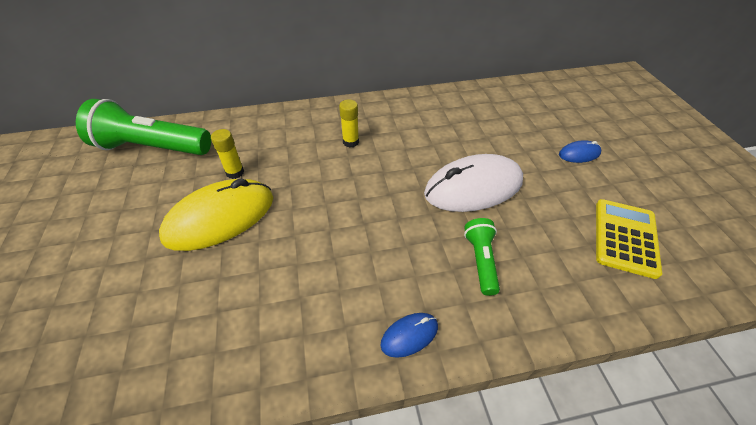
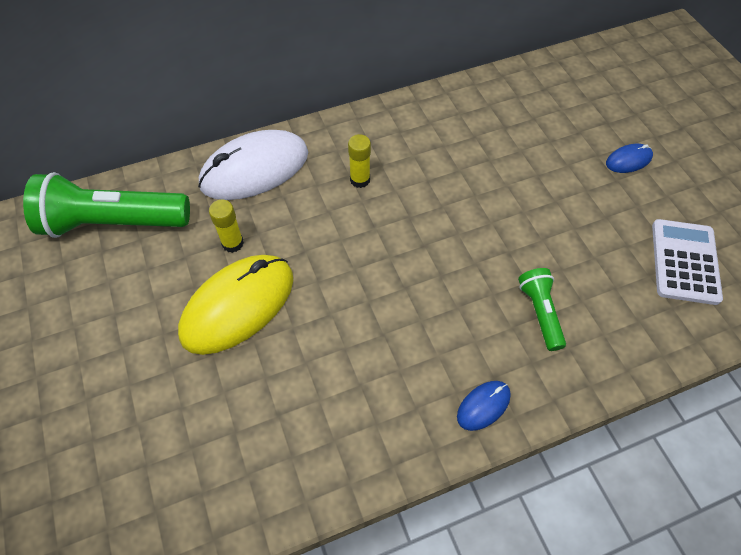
camera: 10 degrees left, 10 degrees up
(473, 187) = (517, 223): white mouse -> white mouse (255, 169)
(625, 237) = (684, 262): yellow calculator -> white calculator

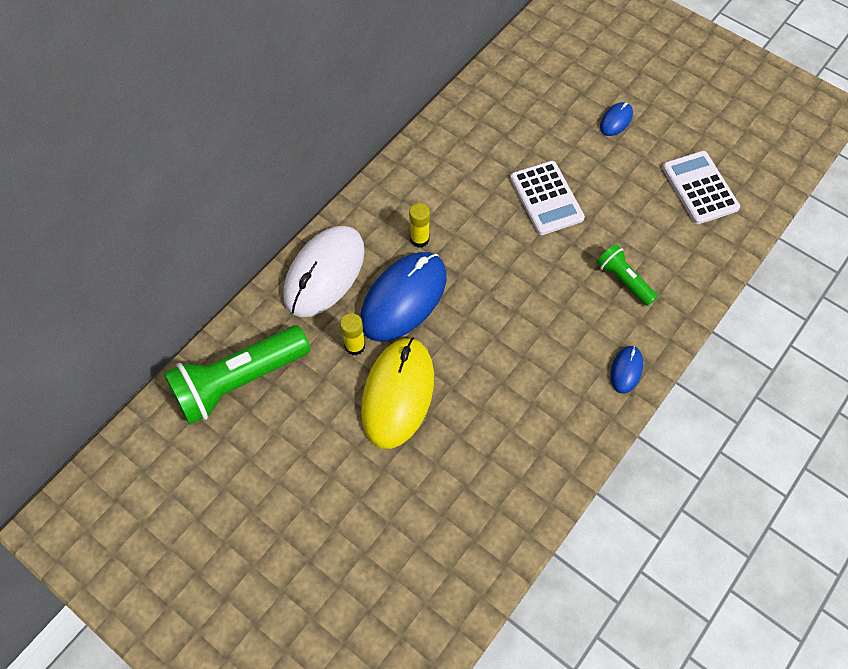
camera: 30 degrees left, 5 degrees up
(307, 223) = (403, 298): none -> blue mouse
(508, 199) = (546, 198): none -> white calculator

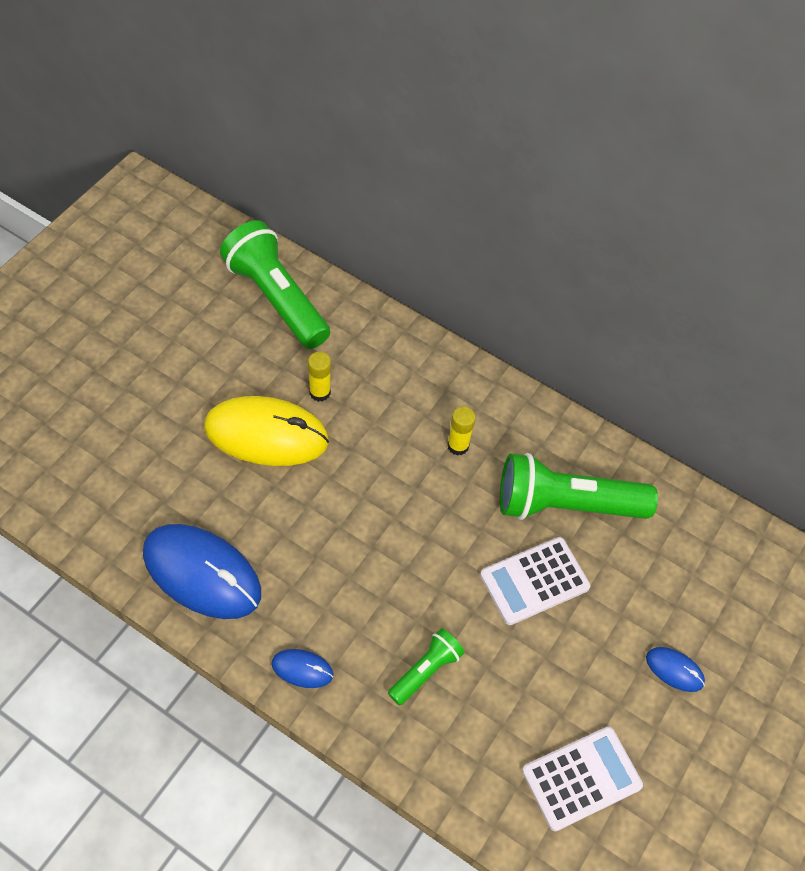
camera: 80 degrees right, 5 degrees down
(324, 273) = (405, 359): white mouse -> none
(403, 298) = (380, 434): blue mouse -> blue mouse (202, 573)
(479, 169) = (565, 505): none -> green flashlight

